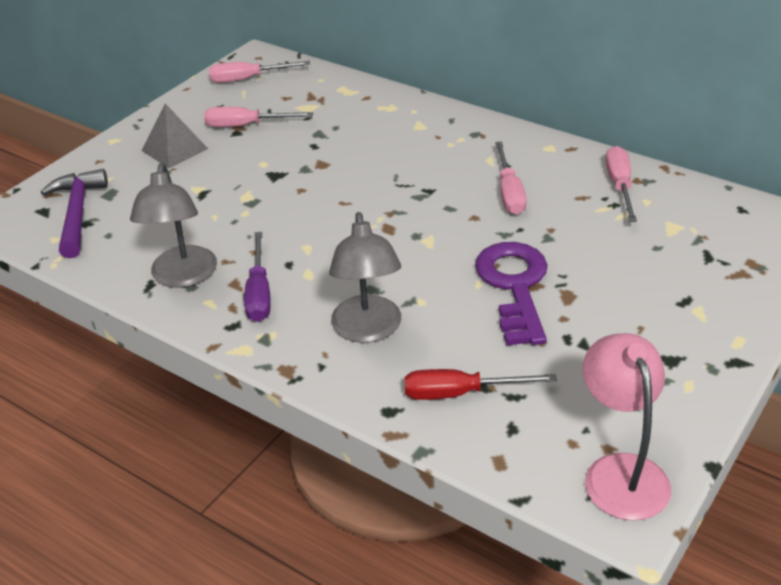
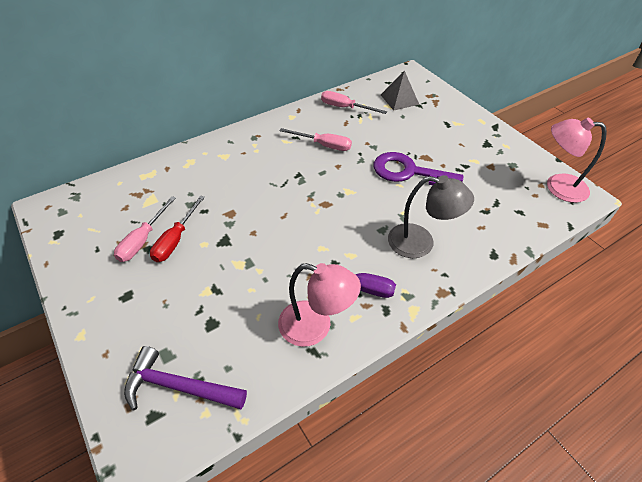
camera: 70 degrees left, 10 degrees up
(174, 149) = (136, 293): grey pyramid -> grey pyramid (399, 99)
(183, 277) = (315, 327): grey lamp -> pink lamp
(248, 79) = (74, 221): pink screwdriver -> none
(460, 393) = (488, 222): red screwdriver -> red screwdriver (175, 240)

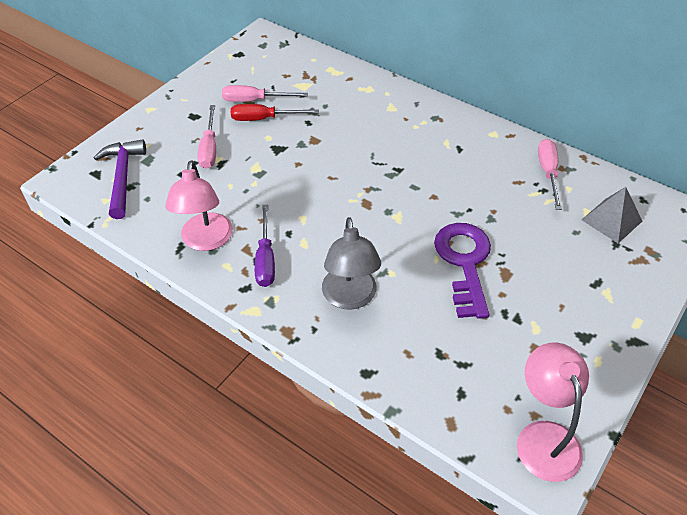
camera: 70 degrees right, 0 degrees up
(324, 145) = (461, 175): pink screwdriver -> pink screwdriver (209, 148)

